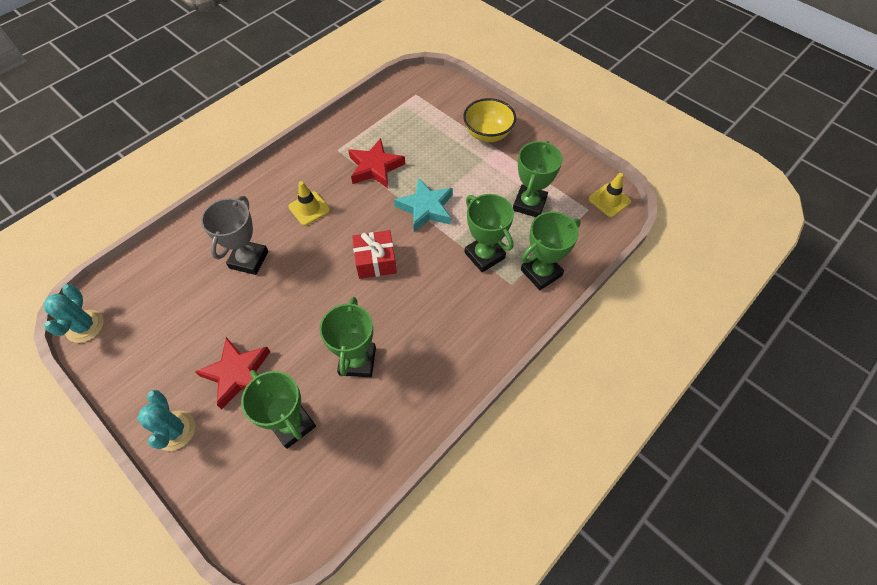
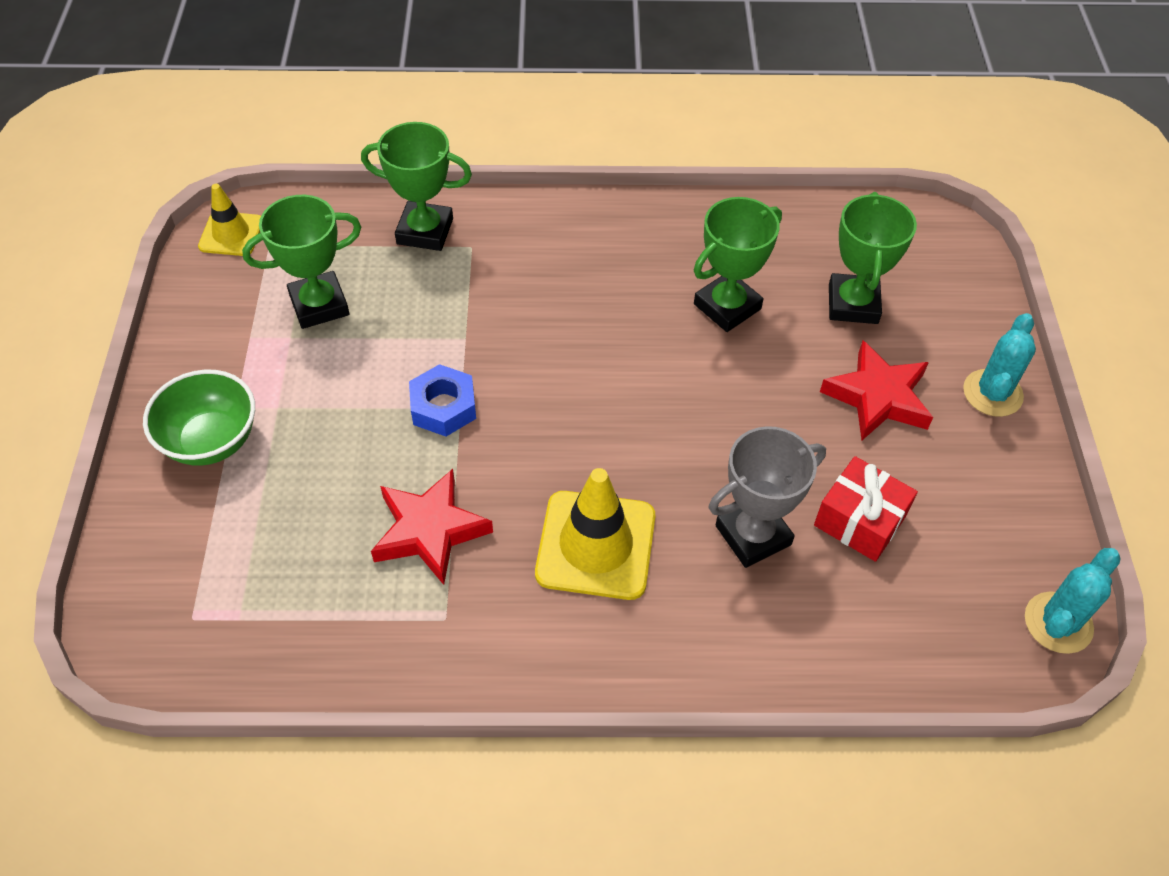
camera: 135 degrees left, 5 degrees down
(309, 208) = (596, 545): yellow traffic cone -> yellow traffic cone, size x1.67
(375, 261) = (588, 393): red gift -> red gift (860, 520)
(426, 208) = (443, 407): turquoise star -> blue nut
(484, 255) = (456, 295): green trophy -> none
(487, 134) = (211, 441): yellow bowl -> green bowl

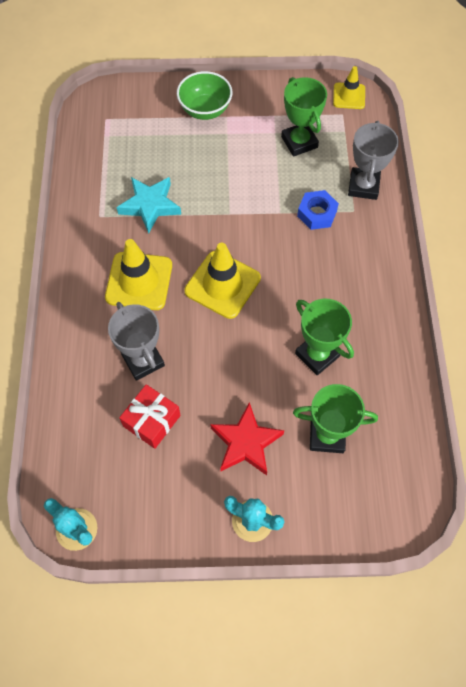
camera: 90 degrees right, 10 degrees up
(425, 231) = (363, 186): green trophy -> grey trophy
(430, 530) = (150, 206): red star -> turquoise star
(443, 407) = (229, 206): blue nut -> blue nut (317, 213)
(604, 420) = (222, 284): none -> yellow traffic cone

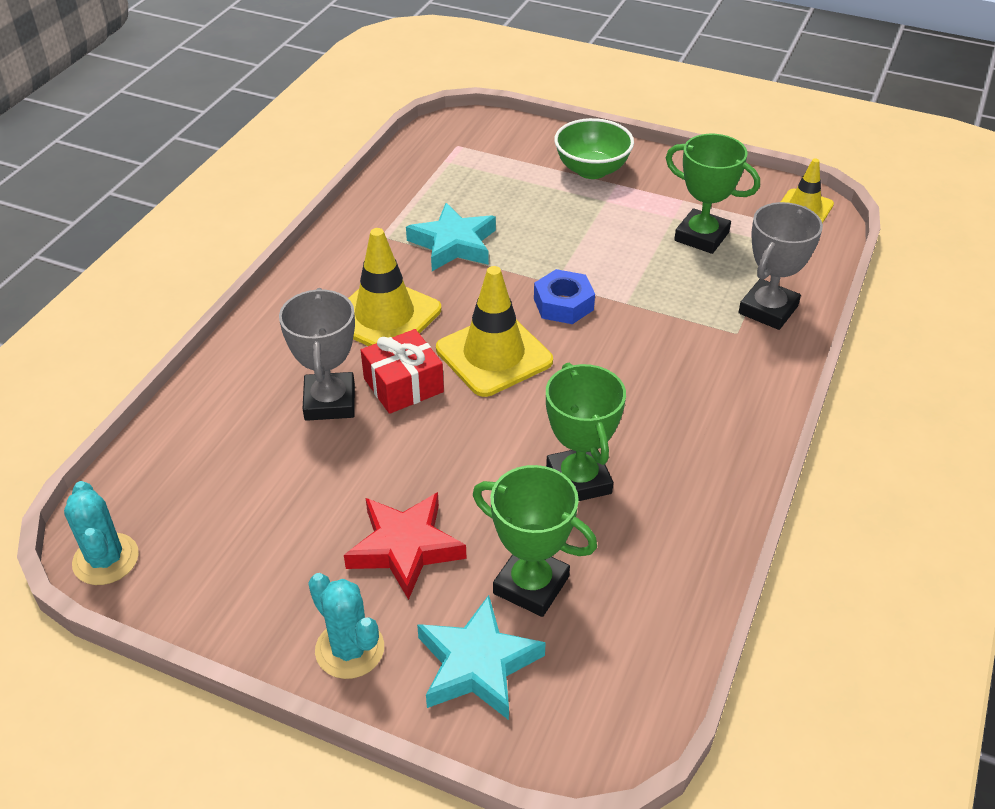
camera: 25 degrees right, 20 degrees down
(151, 421) = (293, 473): red gift -> red gift (403, 385)
(299, 142) = (701, 236): green trophy -> green trophy turned 60 degrees counterclockwise
(317, 213) = (679, 319): blue nut -> blue nut (563, 304)
(325, 498) = (477, 664): none -> turquoise star

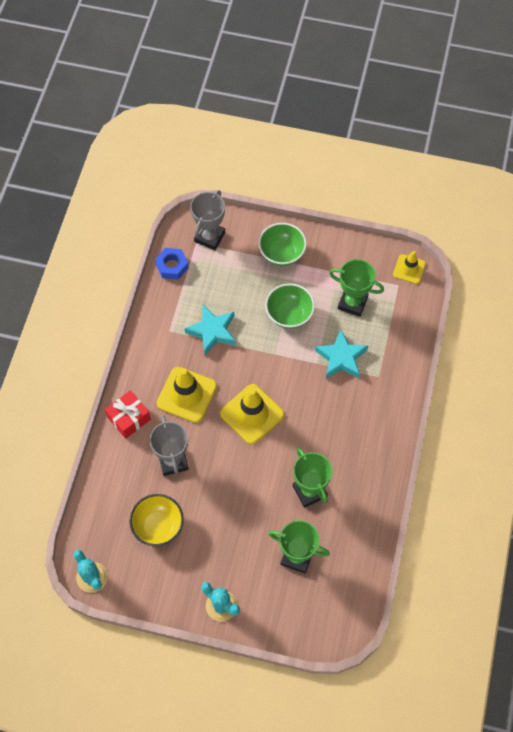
camera: 10 degrees left, 20 degrees up
(267, 495) = (158, 526): none -> yellow bowl
(403, 385) = (208, 443): red gift -> red gift (129, 418)
(405, 548) = (233, 546): red star -> none
(477, 664) = (280, 603): turquoise star -> turquoise star (341, 358)
(563, 304) = (282, 370): blue nut -> blue nut (172, 266)
(589, 239) = (289, 315): none -> green bowl
(768, 310) = (394, 356): grey trophy -> grey trophy (209, 237)

